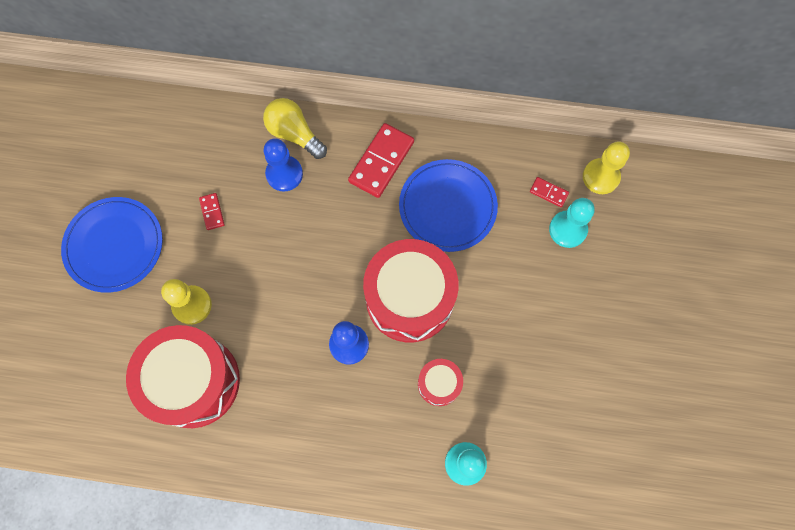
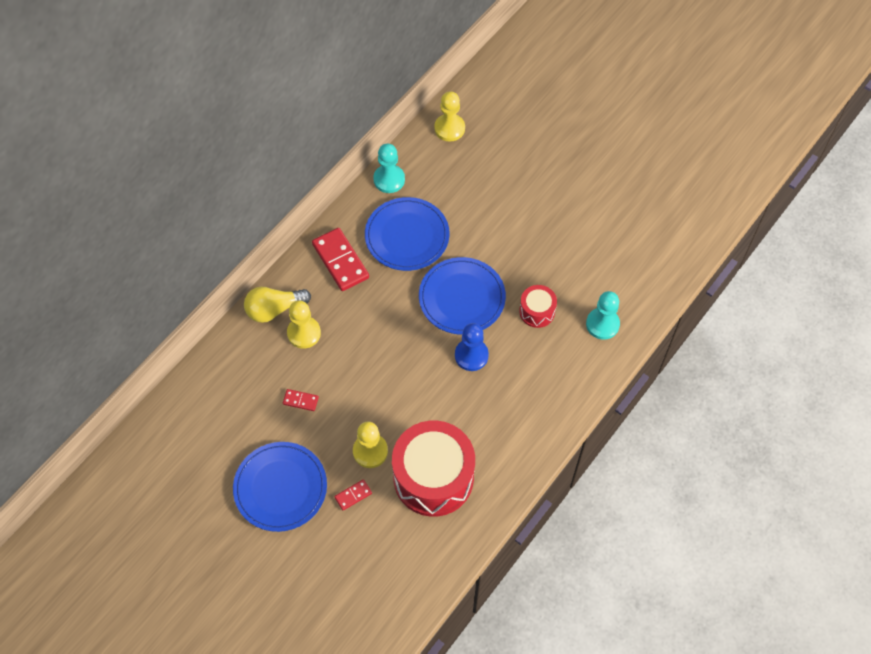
camera: 60 degrees left, 10 degrees down
(284, 174) = (304, 333): blue pawn -> yellow pawn
(409, 299) = (462, 298): red drum -> blue plate
(548, 193) = (439, 167): red domino -> red domino (353, 495)
(567, 230) = (475, 170): turquoise pawn -> turquoise pawn (389, 179)

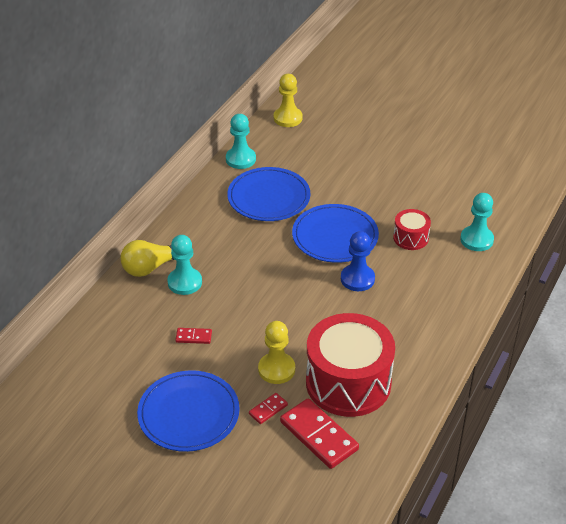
camera: 10 degrees left, 20 degrees down
(304, 333) = (184, 282): yellow pawn -> turquoise pawn
(340, 261) = (208, 223): red domino -> red domino (318, 436)

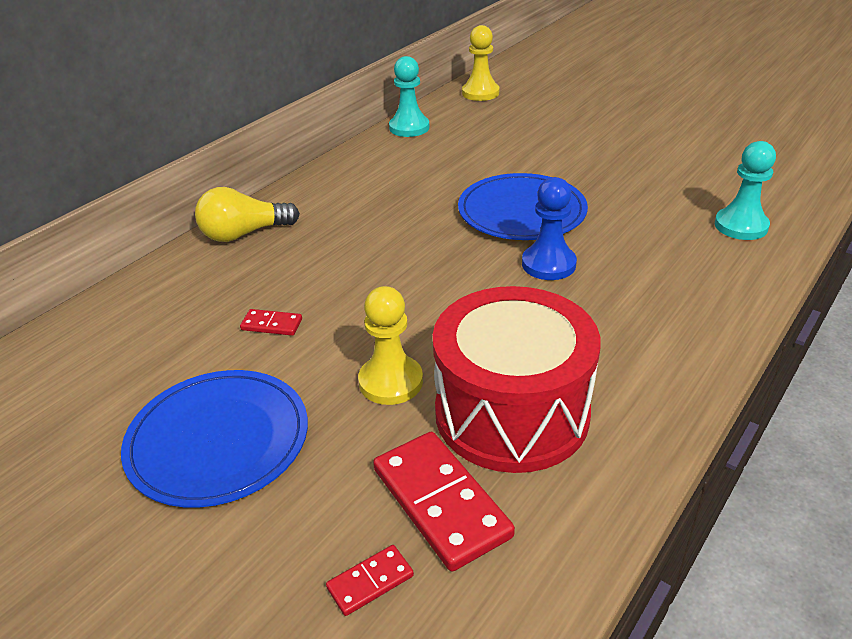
camera: 10 degrees right, 5 degrees down
(184, 282) = (285, 254): turquoise pawn -> none
(268, 197) = (436, 166): blue plate -> none
(268, 409) = (358, 446): red domino -> red domino (370, 582)
(410, 238) = (636, 219): red drum -> none

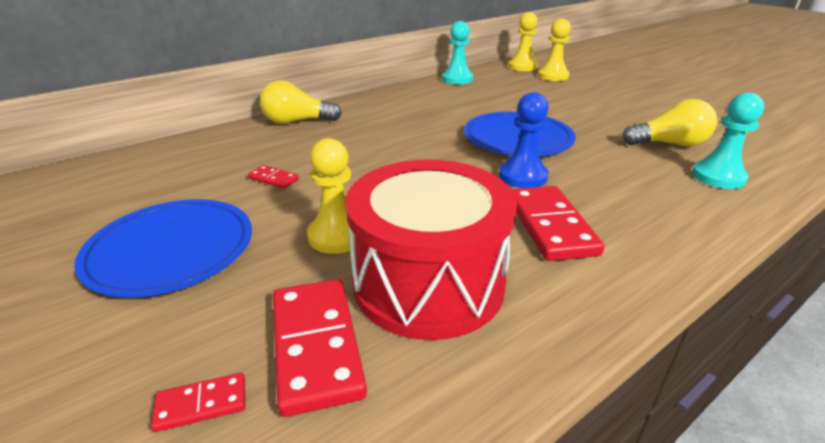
camera: 15 degrees right, 5 degrees down
(523, 104) = (553, 76): none -> yellow pawn
(600, 322) = (550, 226): none -> red domino
(683, 190) = (669, 144): none -> yellow light bulb

